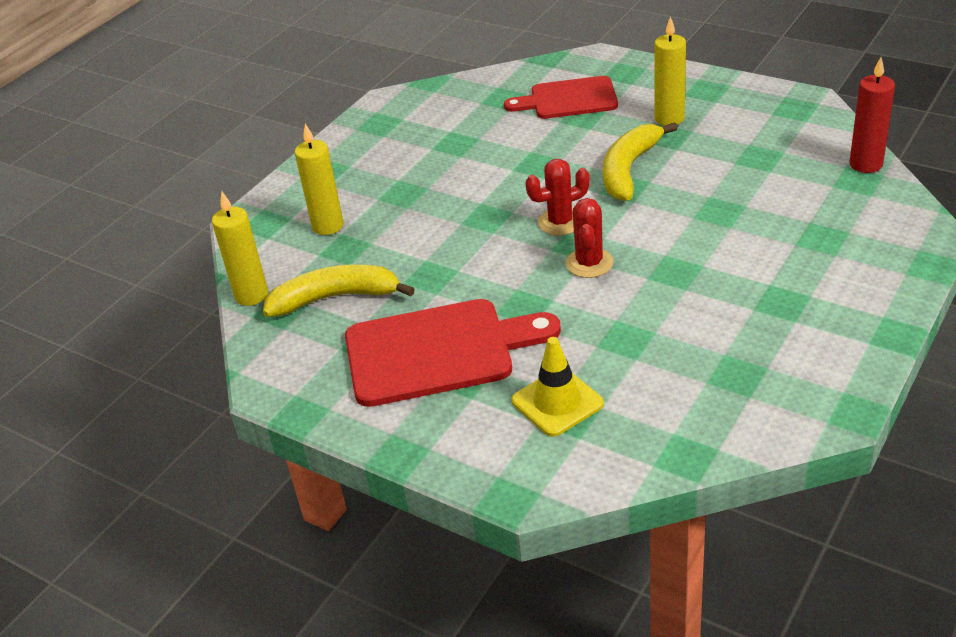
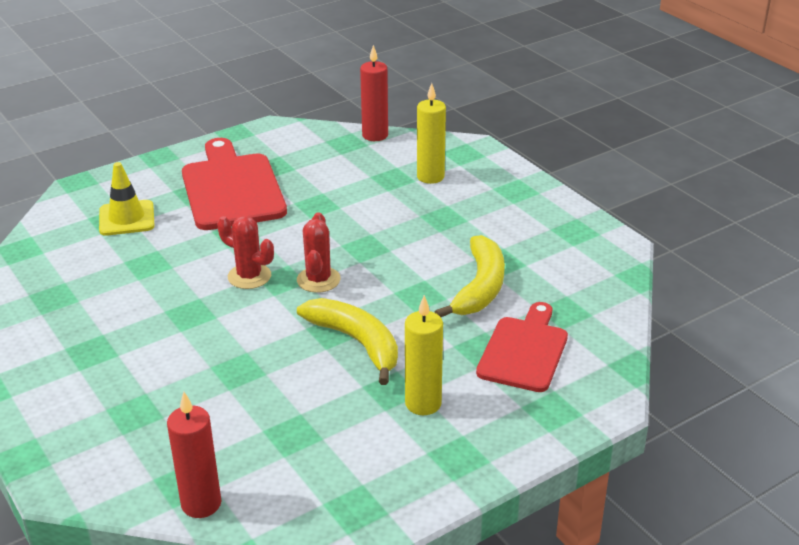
camera: 110 degrees right, 5 degrees down
(252, 295) = (375, 135): yellow candle -> red candle
(336, 298) = (335, 164): yellow banana -> yellow banana (480, 288)
(438, 351) = (231, 188): red cutting board -> red cutting board turned 150 degrees clockwise

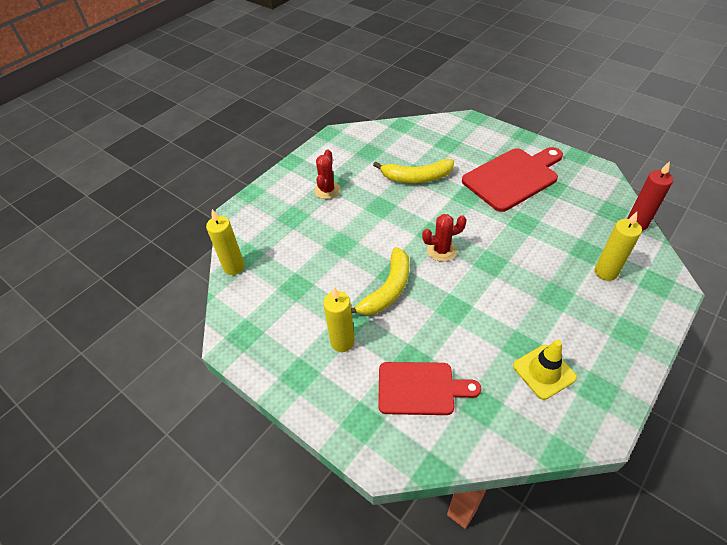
camera: 75 degrees right, 15 degrees up
(126, 218) = (453, 148): yellow traffic cone -> yellow traffic cone (544, 371)
(201, 504) = (234, 267): red candle -> yellow candle
(249, 276) = (427, 218): red cactus -> red cactus (327, 190)
(480, 288) = (481, 341): yellow banana -> yellow banana (416, 178)

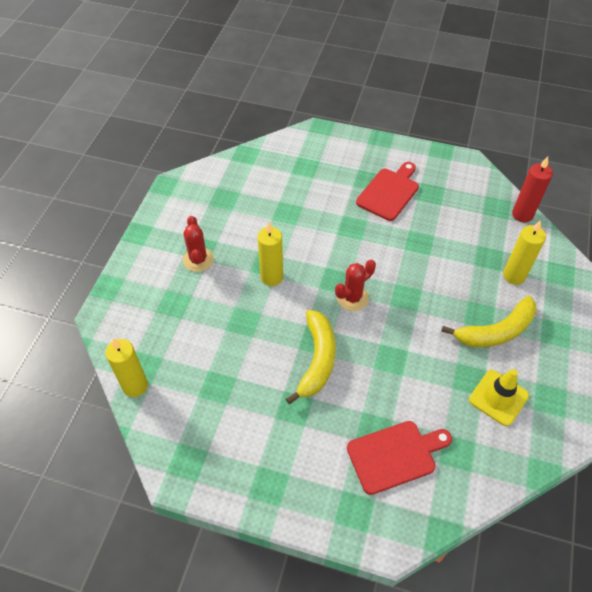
camera: 25 degrees left, 5 degrees up
(342, 342) = (297, 433): yellow candle -> yellow candle (271, 277)
(416, 178) = (290, 218): yellow banana -> yellow banana (496, 331)
(513, 177) = (389, 192): red cutting board -> red cutting board, size x0.67

